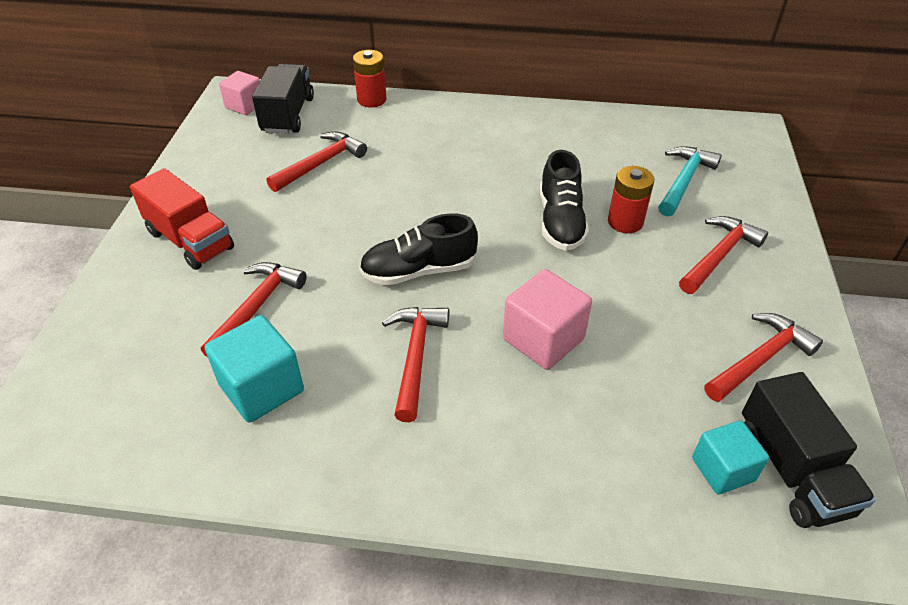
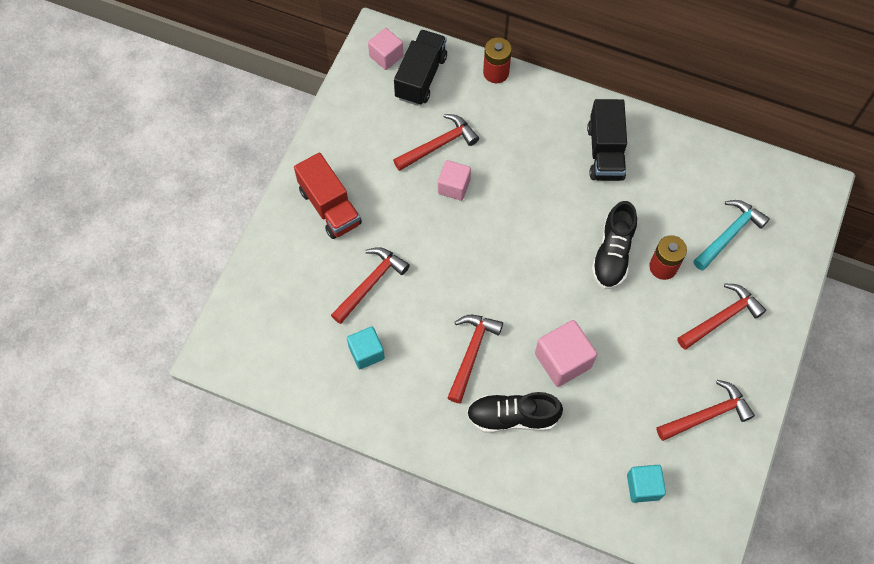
camera: 15 degrees right, 20 degrees up
(262, 388) = (366, 352): turquoise cube -> turquoise cube, size x0.66
(347, 195) = (454, 186): none -> pink cube
(419, 271) = (491, 277): black shoe -> black shoe (512, 417)
(792, 470) = (686, 499): black truck -> black truck (605, 152)

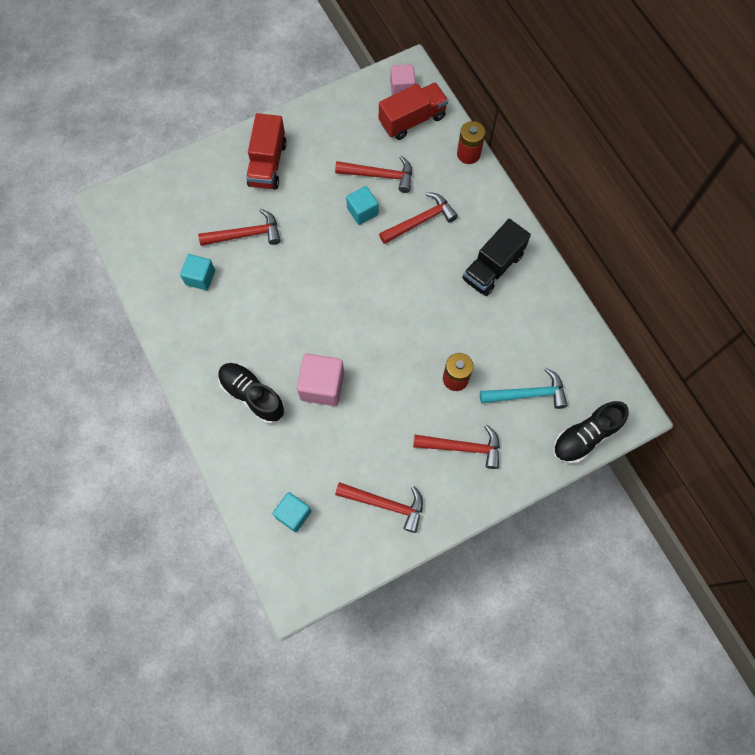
camera: 40 degrees right, 5 degrees up
(421, 77) = (412, 120): black truck -> red truck
(454, 186) = (362, 211): pink cube -> turquoise cube
(471, 353) = (266, 332): red hammer -> red hammer (421, 220)
(612, 254) = (428, 341): black shoe -> black shoe (585, 436)

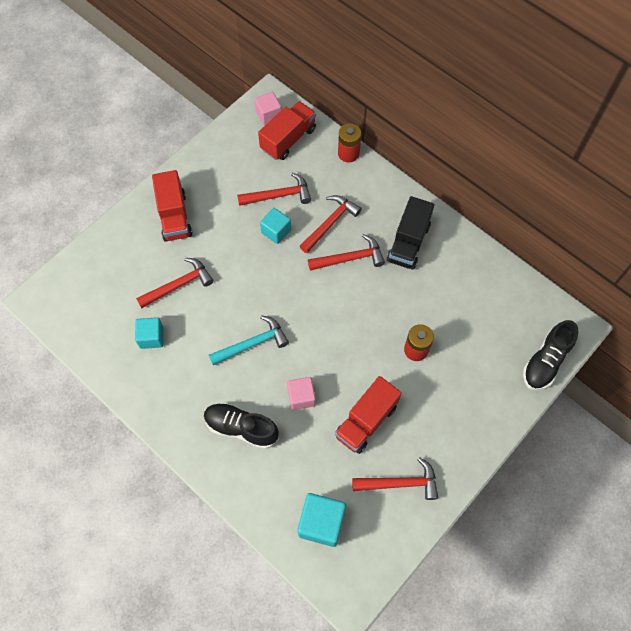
camera: 20 degrees left, 5 degrees down
(293, 514) = (321, 523): turquoise cube -> turquoise cube, size x1.51
(322, 386) = (301, 397): pink cube -> pink cube, size x0.66
(376, 431) = (366, 421): none -> red truck
(463, 447) = (447, 408): red hammer -> red hammer (350, 258)
(528, 394) = (483, 341): turquoise hammer -> turquoise hammer (253, 343)

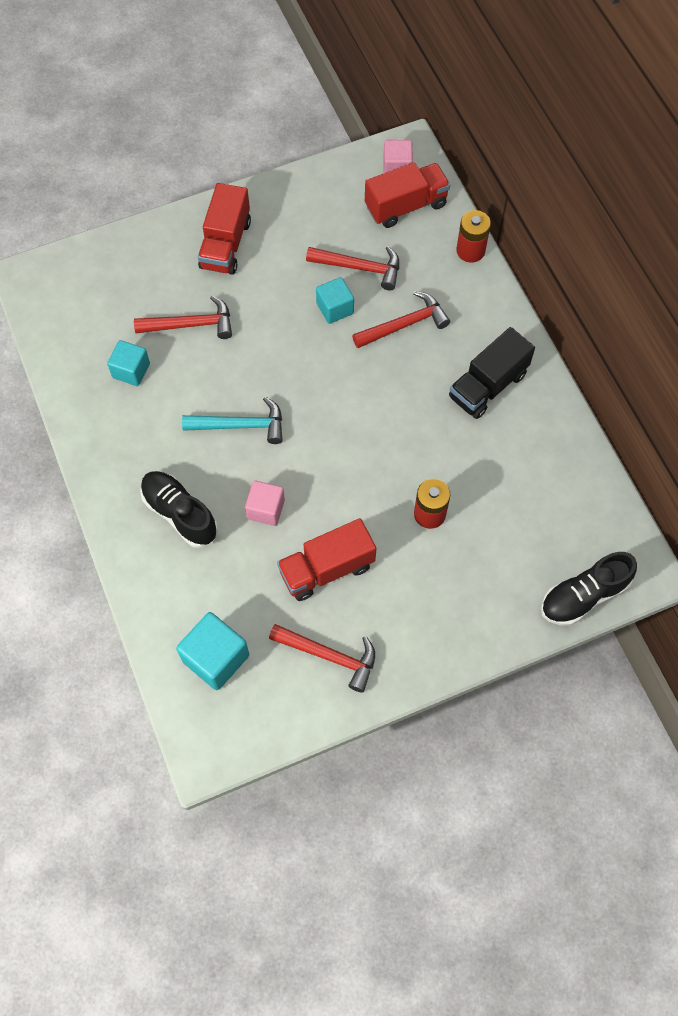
camera: 25 degrees right, 0 degrees up
(350, 258) = (407, 375): red hammer -> none

